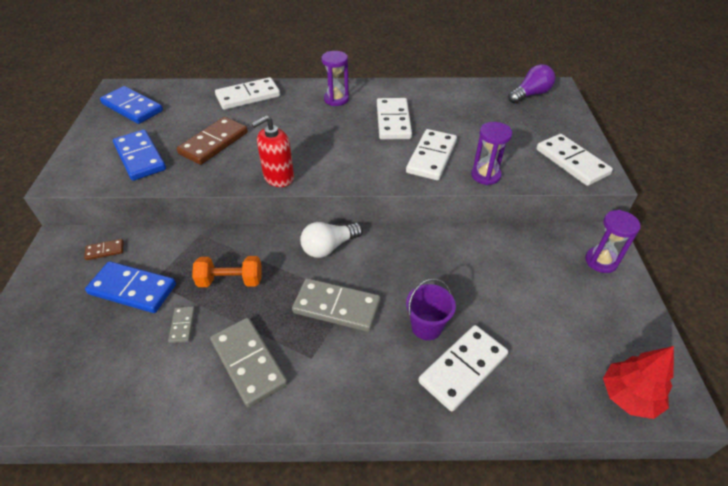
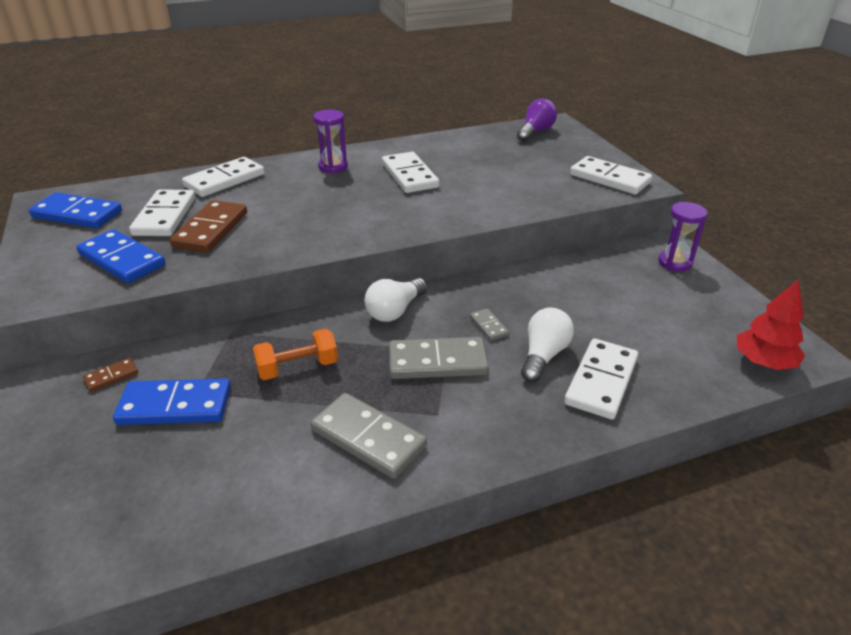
camera: 20 degrees left, 10 degrees down
(182, 325) = (264, 425): grey domino -> grey domino (488, 326)
(278, 177) = (312, 246): red soap dispenser -> none
(426, 327) = (543, 355): purple bucket -> white light bulb
(431, 157) = (470, 198): white domino -> white domino (165, 216)
(485, 175) = (535, 204): purple hourglass -> none

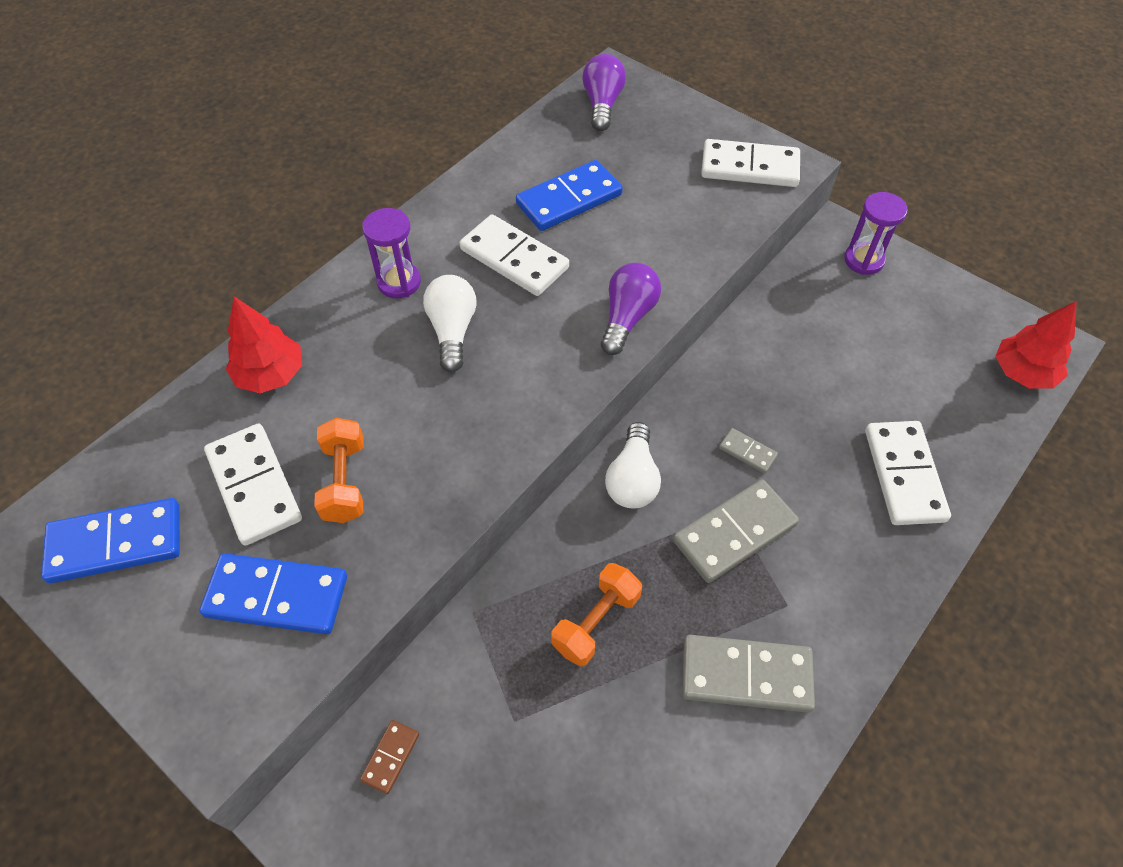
camera: 30 degrees left, 20 degrees up
(175, 406) = (508, 753): blue domino -> blue domino (569, 199)
(210, 229) = (344, 481): brown domino -> orange dumbbell
(225, 180) = (270, 375): white domino -> red tree
(452, 217) = (627, 317): none -> purple light bulb
(543, 355) = (829, 467): white light bulb -> white light bulb (452, 331)

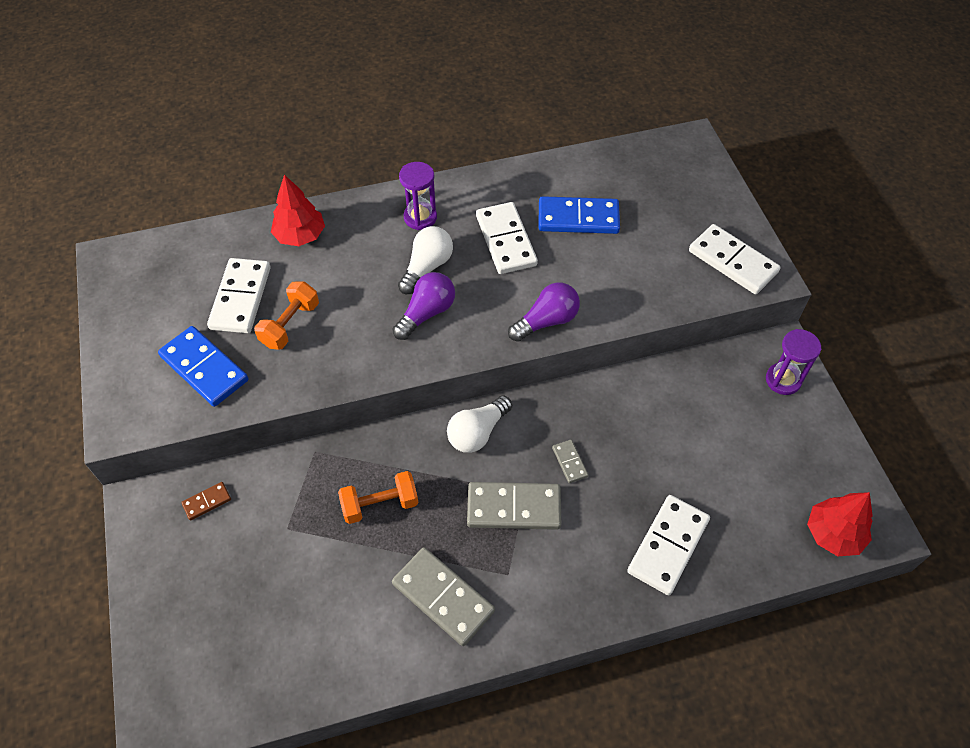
camera: 35 degrees right, 0 degrees up
(116, 543) = (148, 288): blue domino -> none
(602, 104) = (663, 160): purple light bulb -> purple light bulb (426, 313)

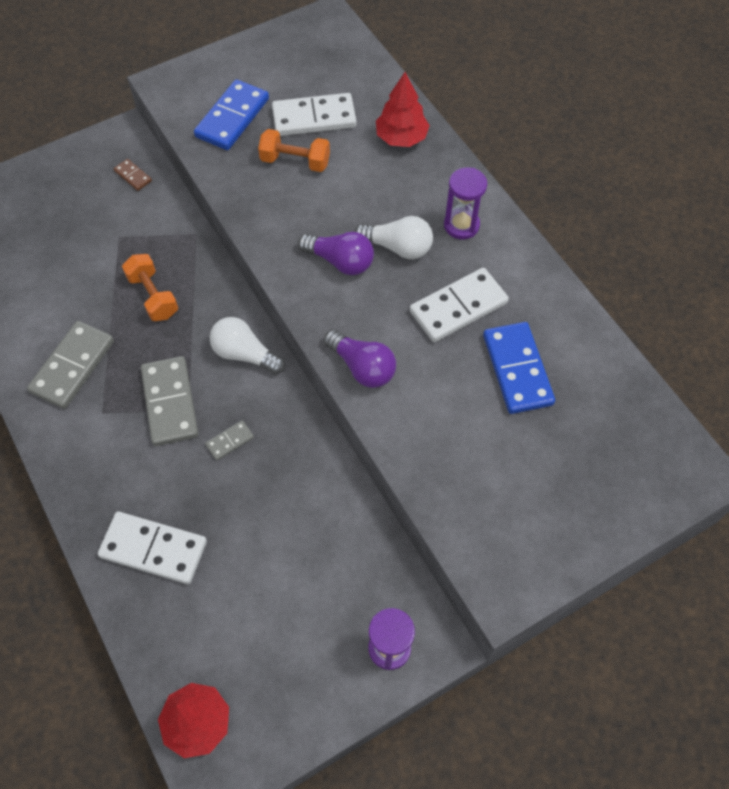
camera: 75 degrees right, 5 degrees up
(733, 261) = (512, 547): white domino -> none

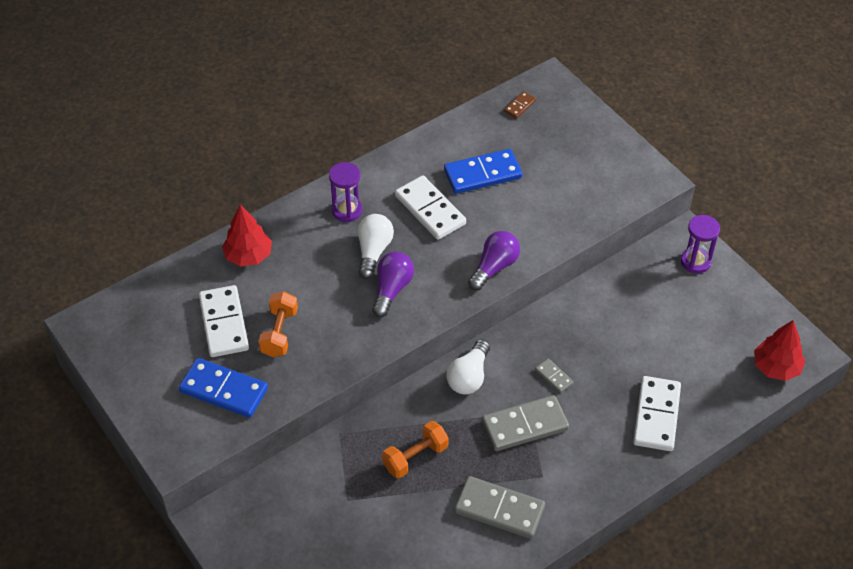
camera: 95 degrees left, 10 degrees down
(133, 176) = (268, 501): brown domino -> brown domino (519, 106)

